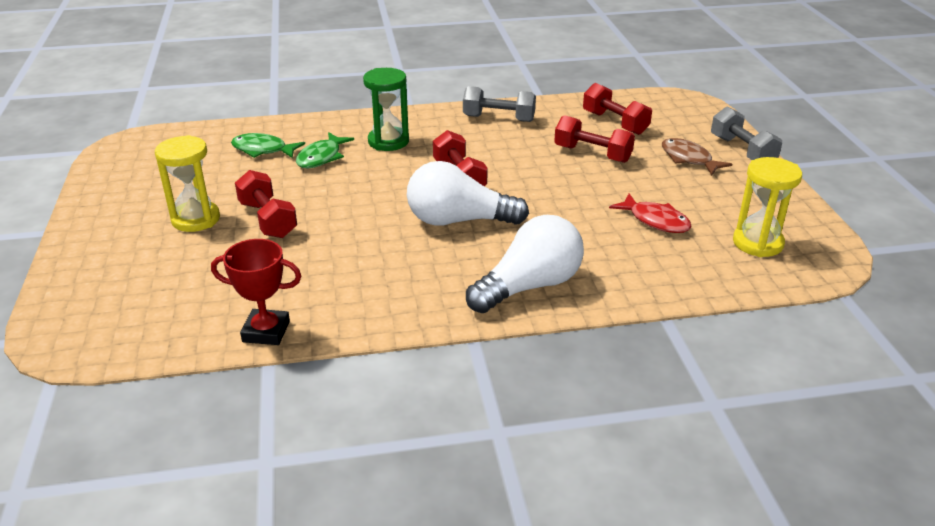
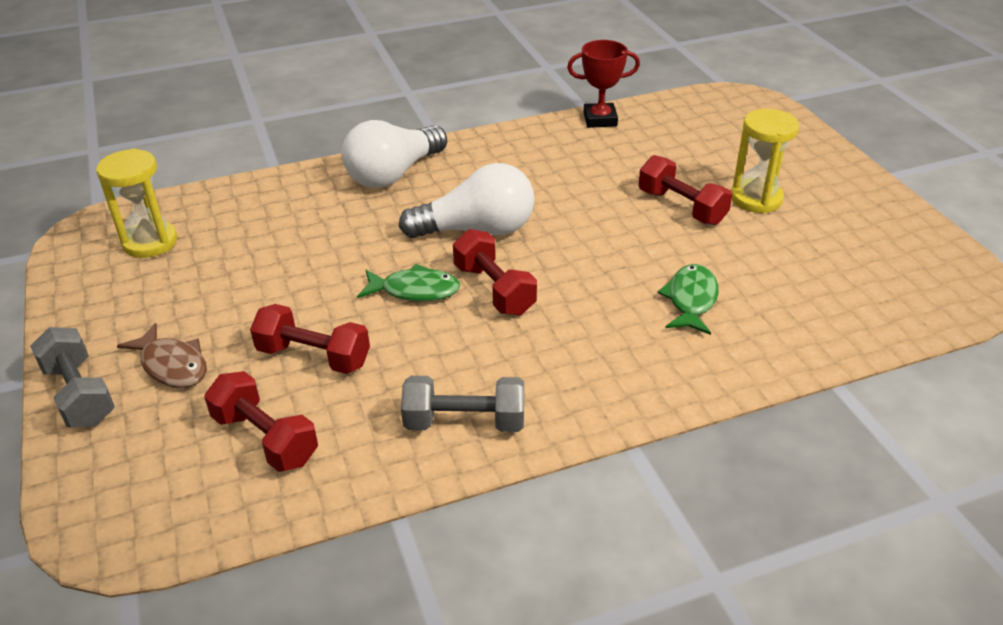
camera: 170 degrees right, 5 degrees up
(263, 150) = (779, 303): green fish -> green fish (415, 290)
(388, 141) = (618, 342): green hourglass -> none
(655, 221) = (254, 256): red fish -> none

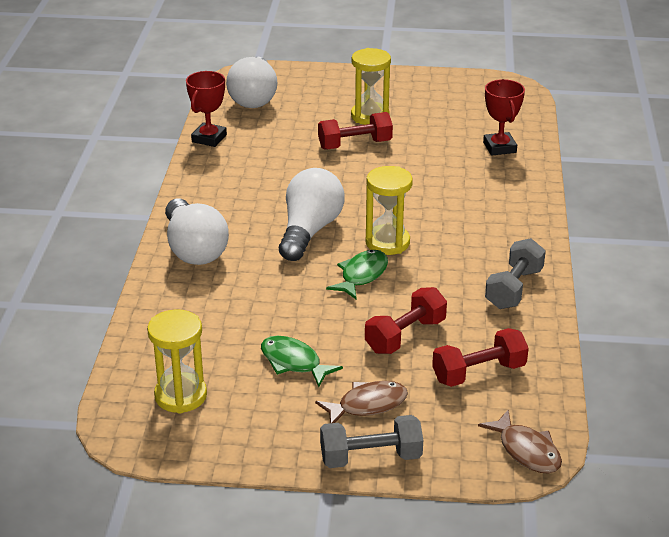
camera: 65 degrees left, 5 degrees down
(119, 525) = (526, 450): none -> brown fish
(494, 289) = (387, 242): red dumbbell -> yellow hourglass
(691, 300) = (456, 174): green fish -> green fish (294, 362)
(709, 118) = (254, 97): none -> white light bulb
(796, 319) = (499, 147): none -> red trophy

